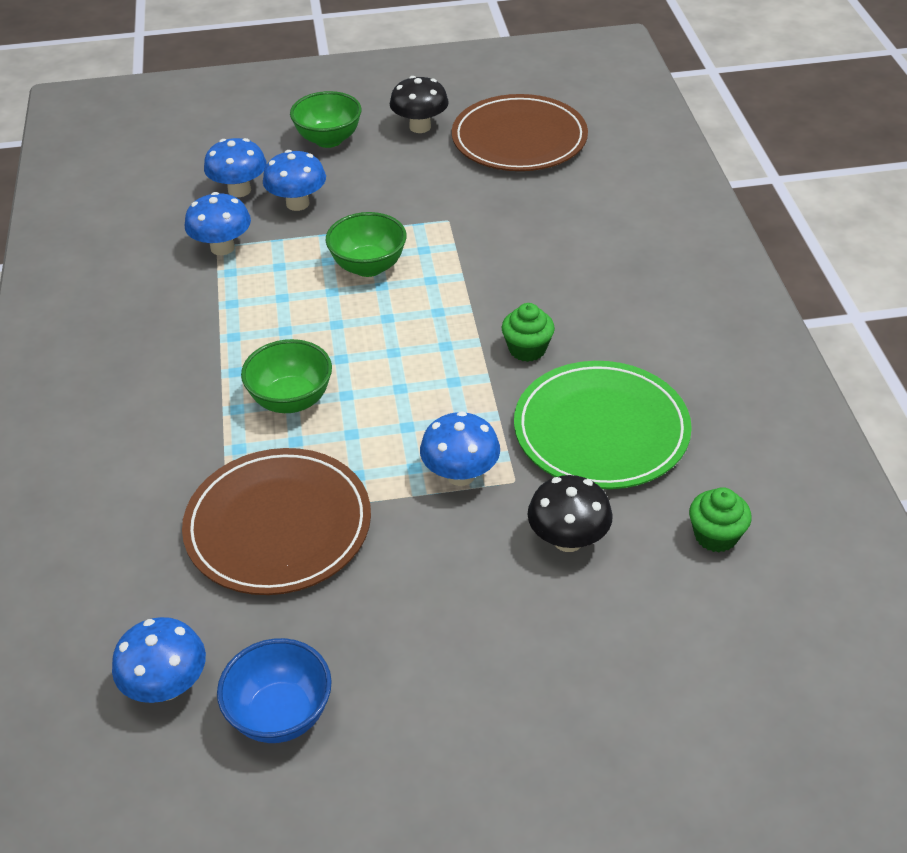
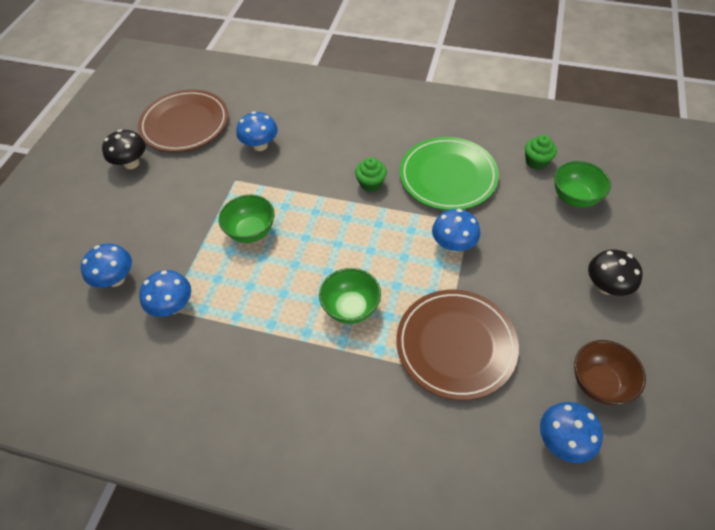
camera: 65 degrees left, 10 degrees up
(281, 714) = (599, 383): blue bowl -> brown bowl
(297, 203) = (158, 250): blue mushroom -> blue mushroom (260, 145)
(328, 139) = (102, 213): green bowl -> green bowl (574, 198)
(568, 540) = (518, 216): black mushroom -> black mushroom (606, 286)

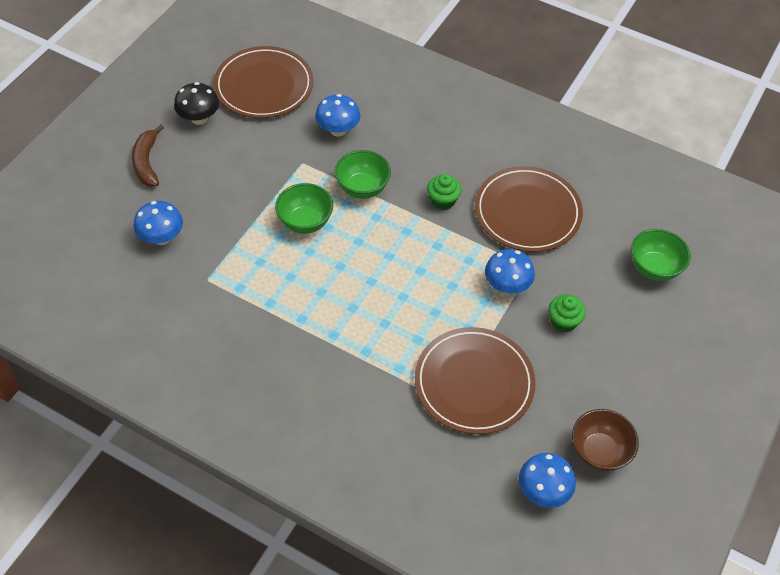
camera: 10 degrees right, 0 degrees up
(89, 212) = (147, 162): none -> brown banana
(173, 306) = (211, 278): blue mushroom -> none
(351, 308) = (383, 322): green bowl -> green bowl (362, 188)
(448, 176) = (527, 212): green plate -> brown plate
(536, 162) = (629, 219): green cupcake -> green cupcake (563, 321)
(606, 286) = (647, 365): black mushroom -> none

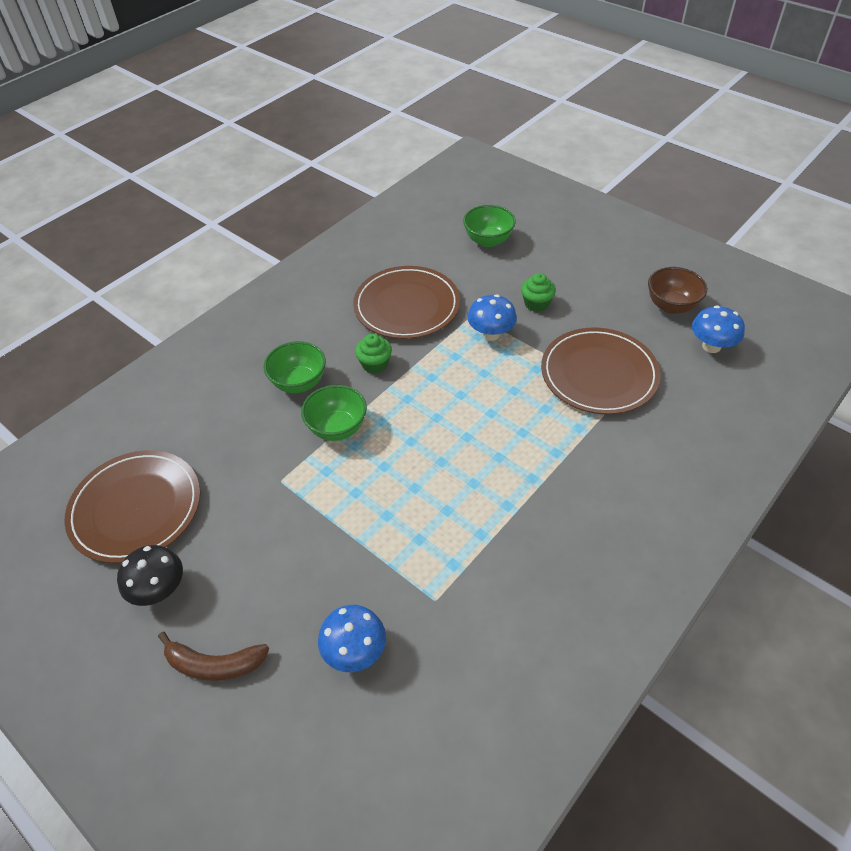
camera: 75 degrees left, 5 degrees down
(305, 222) = (371, 487): green bowl -> green bowl (299, 383)
(338, 130) = (242, 440): blue mushroom -> none

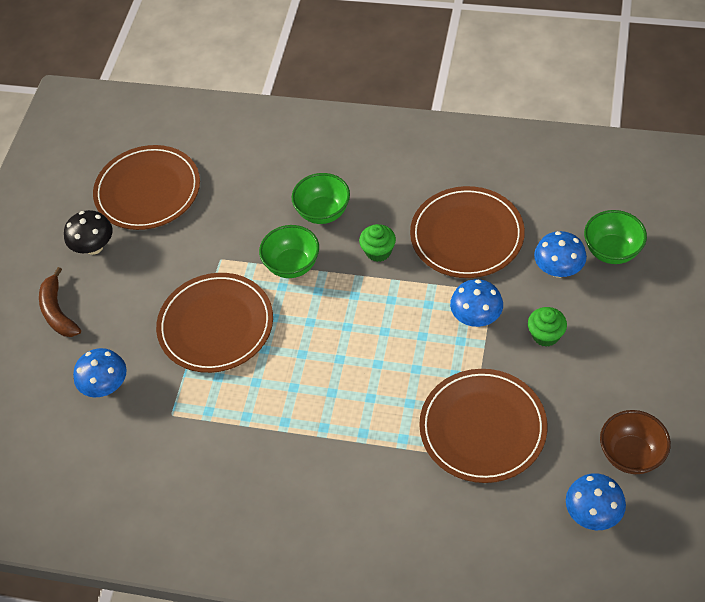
camera: 65 degrees right, 5 degrees up
(356, 516) = (216, 325): none -> brown plate
(482, 272) = (558, 269): none -> blue mushroom

